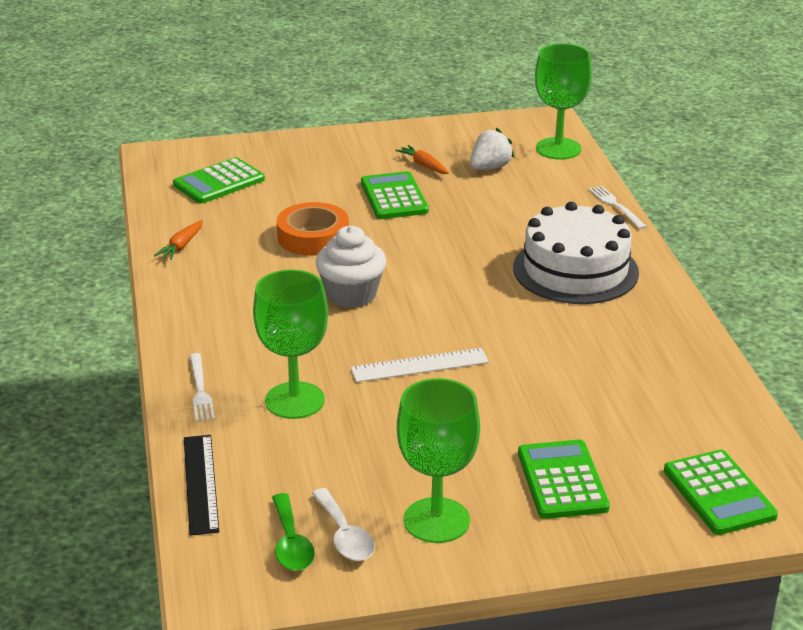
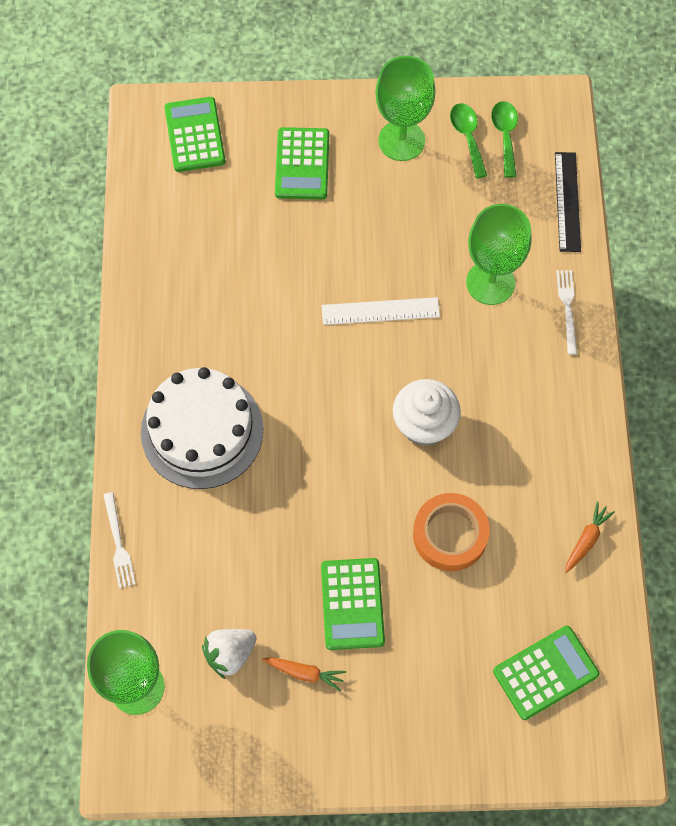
camera: 170 degrees left, 35 degrees up
(344, 535) = (467, 137): white spoon -> green spoon
(423, 165) = (305, 673): orange carrot -> orange carrot turned 45 degrees counterclockwise

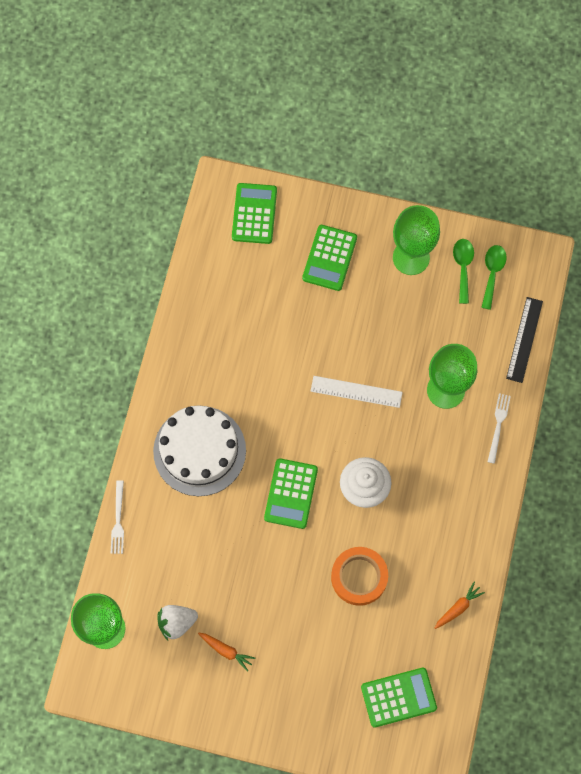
camera: 15 degrees right, 5 degrees up
(352, 604) = (274, 609): green calculator -> green calculator (291, 493)

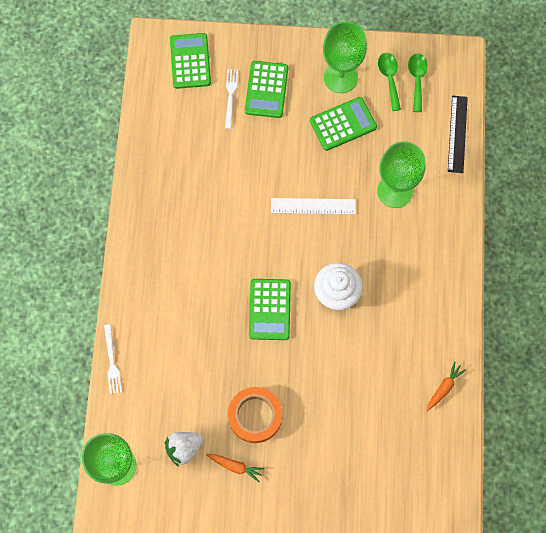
camera: 10 degrees left, 0 degrees up
(199, 451) = (177, 284): white cake -> none
(359, 577) = (347, 376): orange tape -> orange tape (255, 416)
(398, 697) = (404, 481): green calculator -> green calculator (343, 124)
(498, 425) = (448, 215): white fork -> white fork (230, 96)

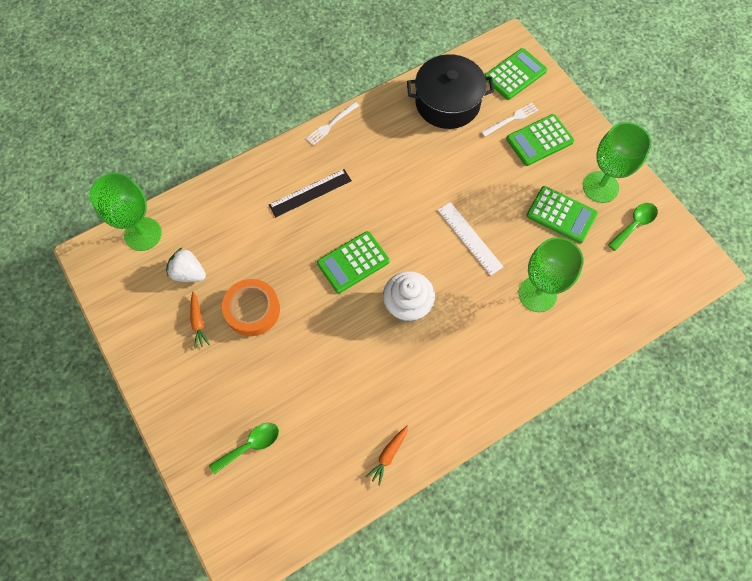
camera: 55 degrees right, 5 degrees down
(112, 362) = (226, 177): white fork -> white fork (331, 124)
(176, 133) = (447, 103): none -> black pot
(417, 79) = (654, 247): green spoon -> green spoon (250, 445)
(444, 388) = (388, 455): orange carrot -> orange carrot turned 120 degrees clockwise
(457, 134) = (635, 312): black ruler -> black ruler (310, 193)

